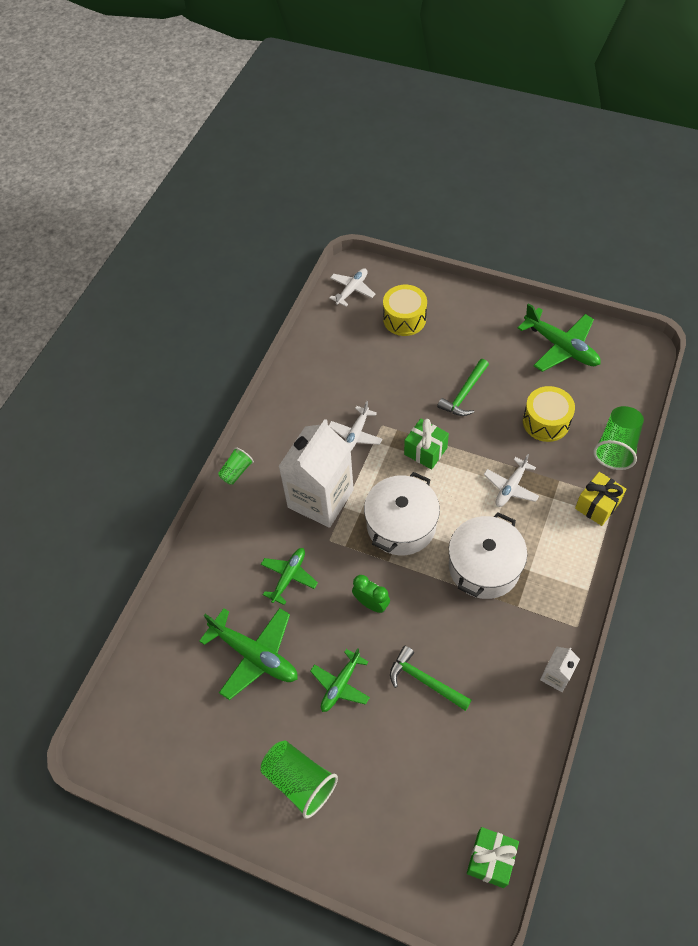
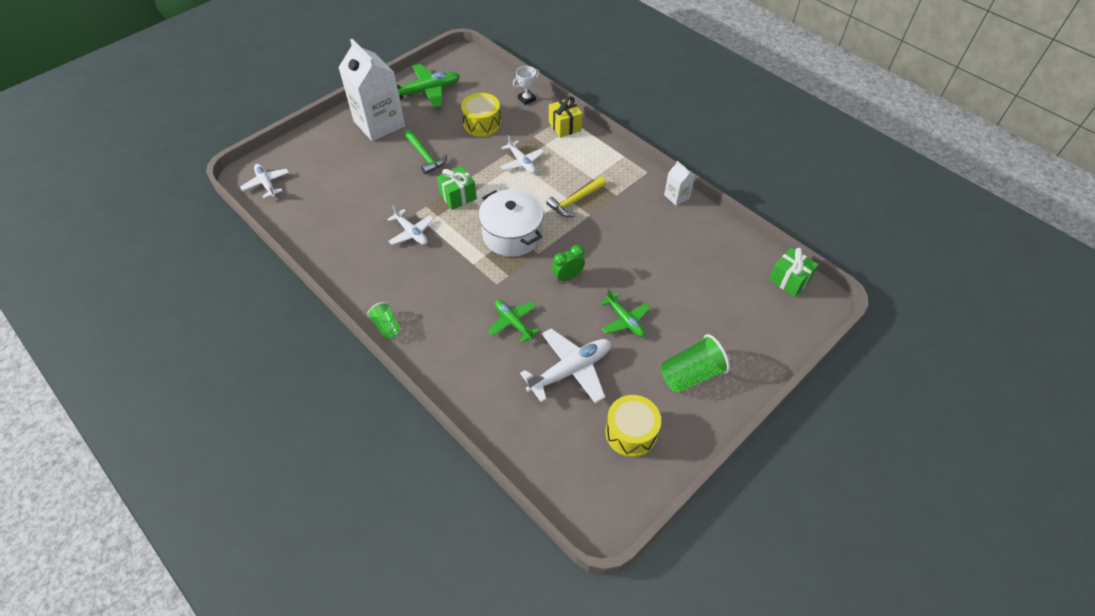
camera: 70 degrees left, 5 degrees down
(255, 655) = (571, 370): green plane -> white plane
(320, 498) = (454, 276): white carton -> white carton (379, 123)
(404, 319) = (326, 163): yellow drum -> yellow drum (631, 432)
(425, 681) = (646, 267): green hammer -> none
(484, 566) = (575, 201): white pot -> yellow hammer
(616, 446) = (526, 99): green cup -> white trophy

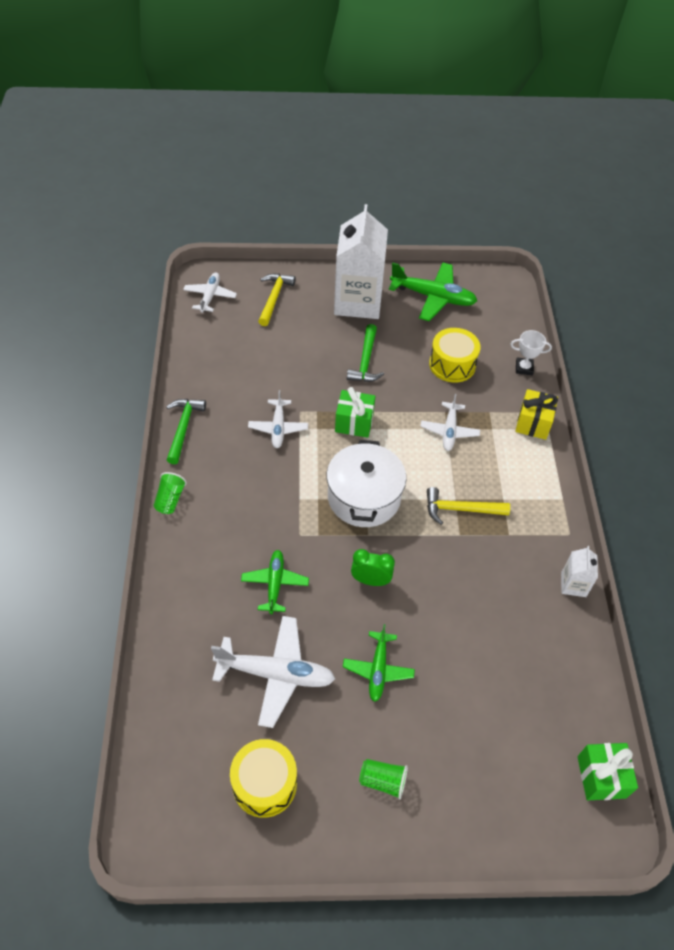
camera: 40 degrees right, 0 degrees up
(317, 157) = (274, 298): none -> yellow hammer
(344, 278) = (183, 428): none -> green hammer
(691, 374) = (383, 781): green cup -> green cup, size x0.58

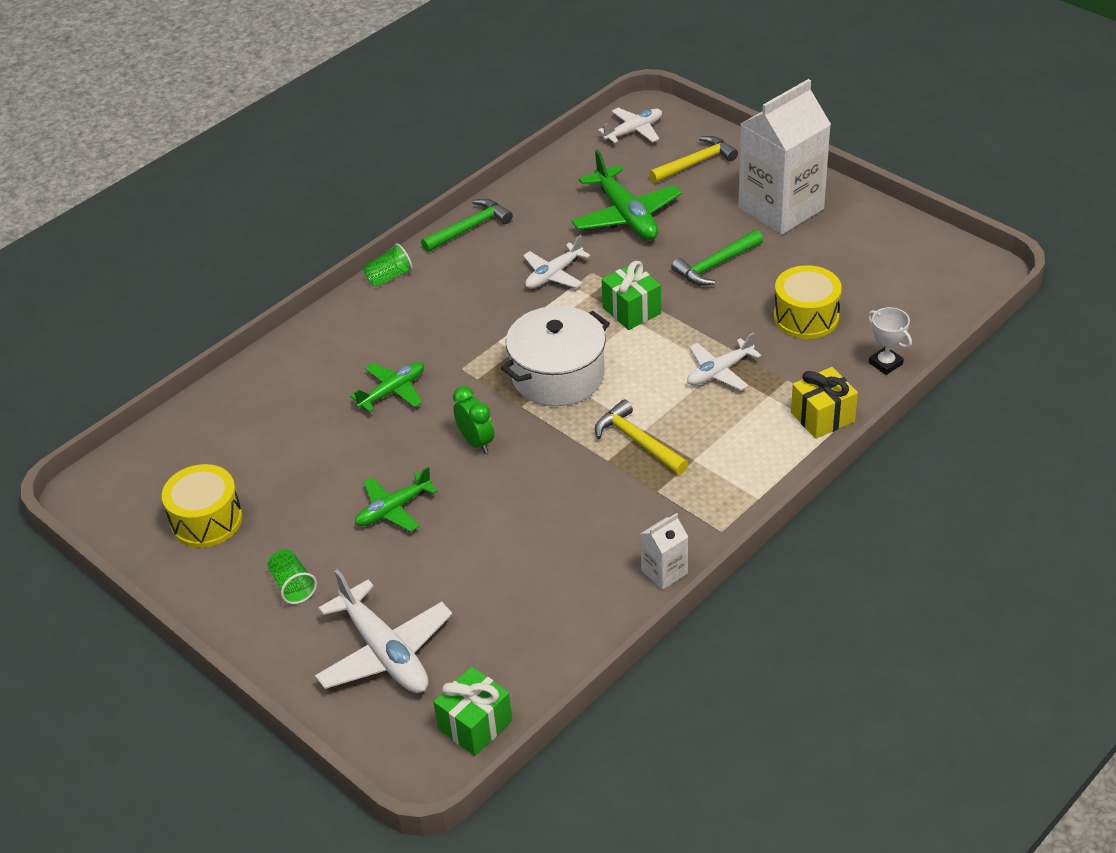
camera: 50 degrees right, 10 degrees down
(276, 674) = (310, 455): white plane -> white plane (385, 652)
(433, 297) = (873, 246): green plane -> green plane (626, 216)

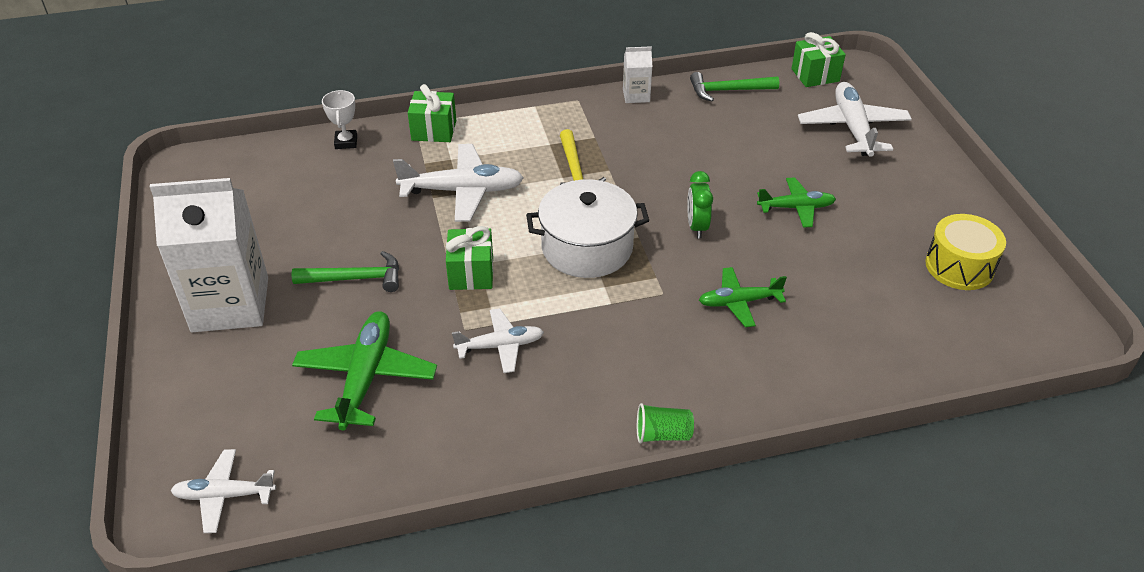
camera: 150 degrees left, 0 degrees up
(293, 586) = (902, 191): green cup -> none
(469, 228) = (531, 454): green hammer -> green hammer (728, 91)
(695, 163) = (226, 405): yellow hammer -> none
(719, 372) = (463, 191): white plane -> white plane, size x1.61
(806, 317) = (349, 199): yellow drum -> none
(822, 417) = (434, 130): yellow gift -> green gift

